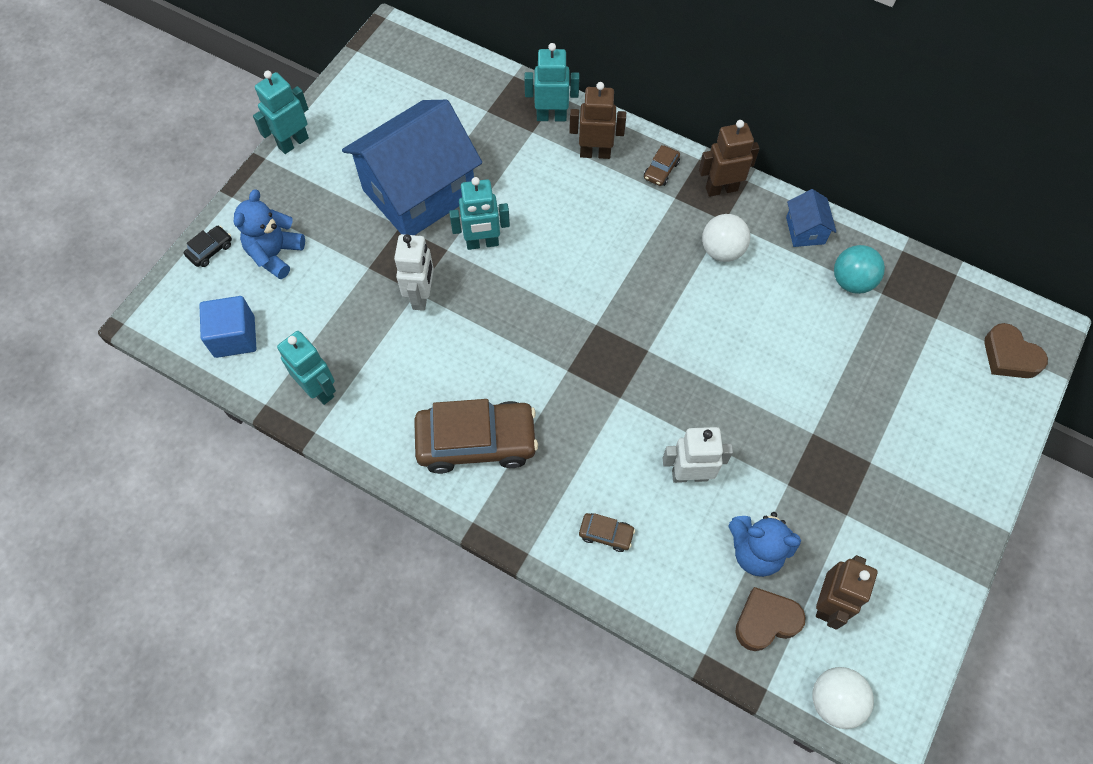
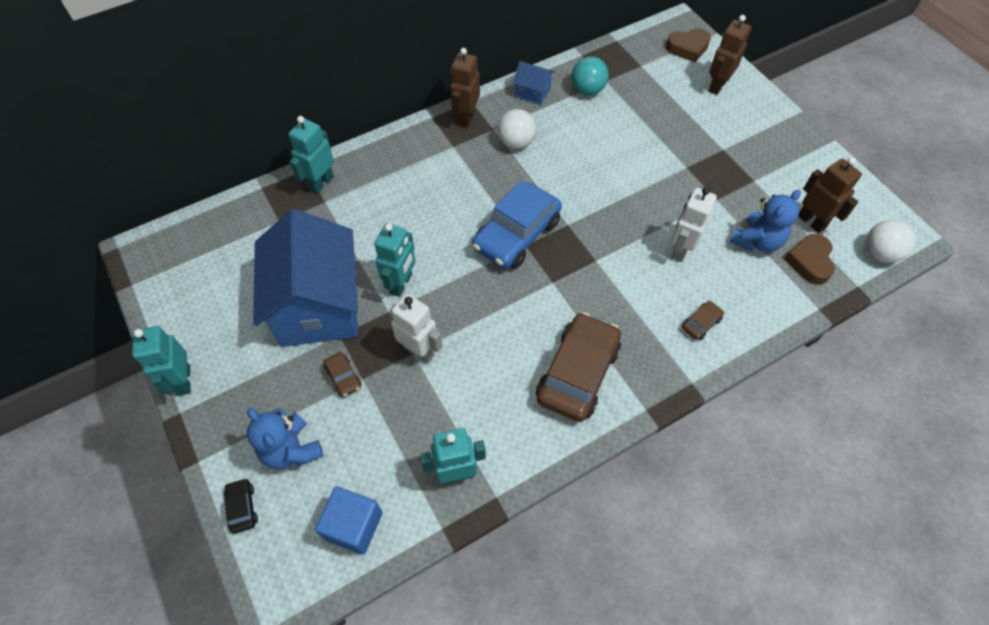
camera: 60 degrees left, 5 degrees down
(595, 153) = (377, 172): brown robot -> brown robot (717, 86)
(603, 310) = (516, 235): none -> blue car
(661, 170) = (424, 142): brown car -> brown car (343, 377)

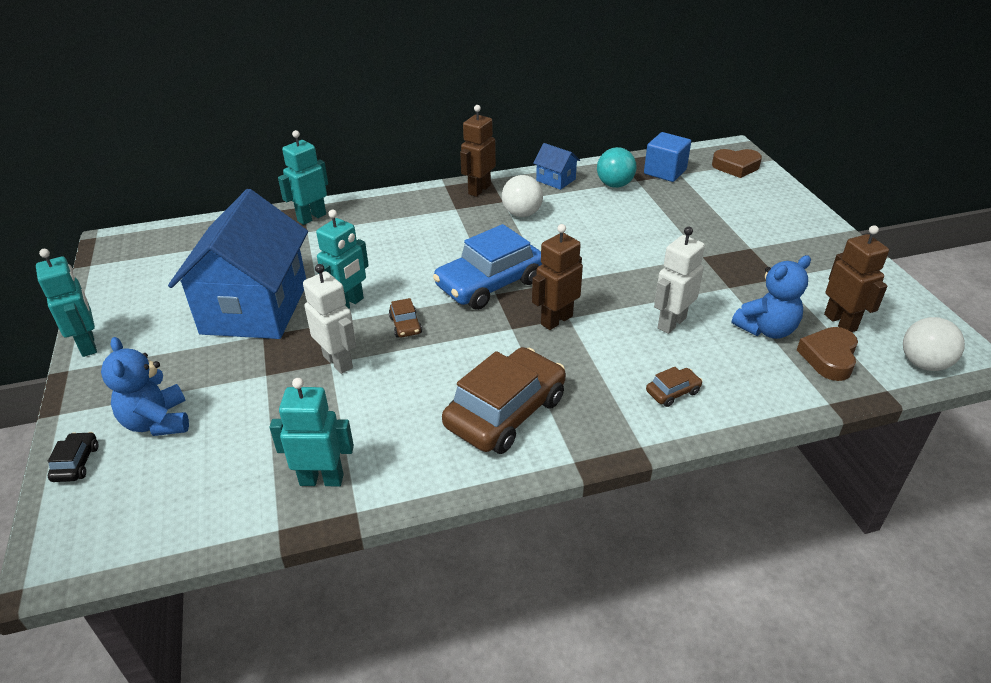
camera: 15 degrees right, 20 degrees down
(183, 380) = (88, 345): turquoise robot -> turquoise robot turned 150 degrees clockwise
(343, 377) = (247, 370): brown car -> brown car (405, 325)
(354, 525) = (182, 505): blue cube -> blue cube (665, 172)
(717, 86) = (759, 198): brown robot -> brown robot (556, 320)

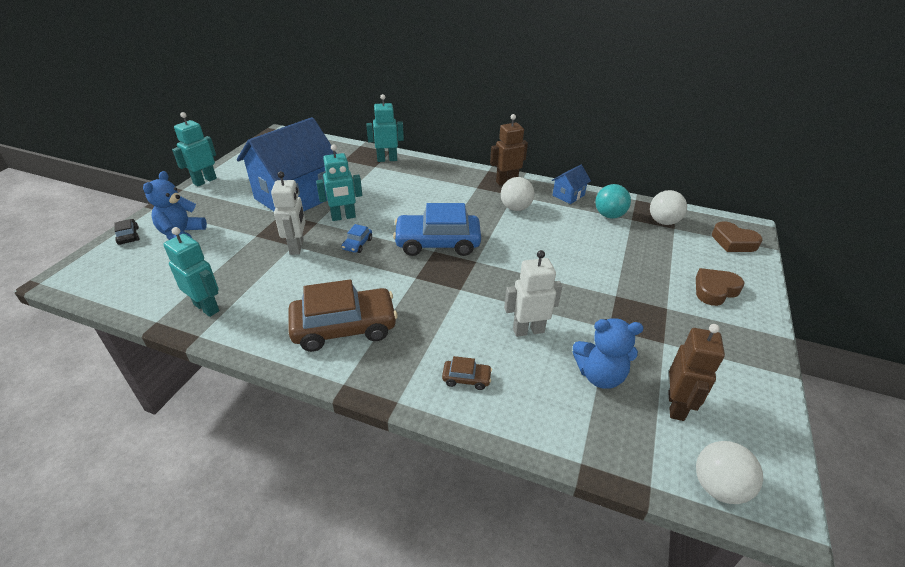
camera: 35 degrees right, 0 degrees up
(76, 463) = (128, 236): black car -> black car turned 60 degrees counterclockwise
(88, 345) = (205, 181): turquoise robot -> turquoise robot turned 150 degrees counterclockwise
(405, 325) = (357, 244): brown car -> blue car
(556, 180) = (568, 195): blue house -> blue house turned 60 degrees clockwise
(556, 320) = (450, 286): brown robot -> none
(665, 172) = (663, 222): blue cube -> white ball
(829, 357) = (628, 427): brown heart -> brown heart (715, 290)

